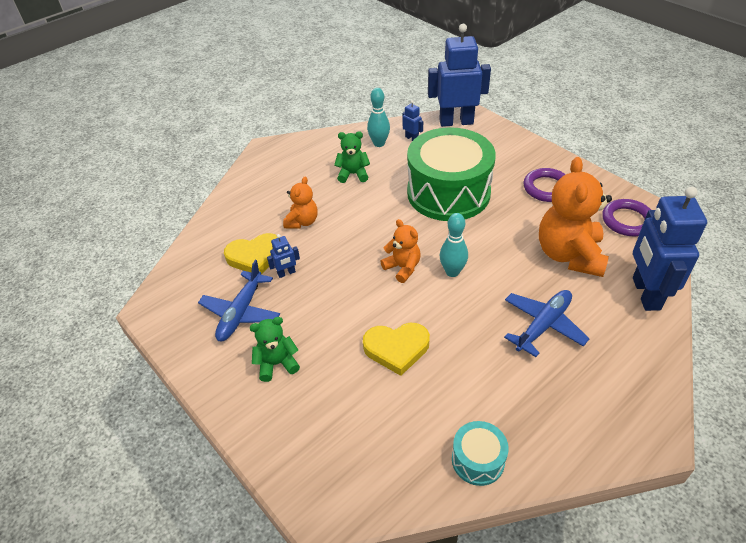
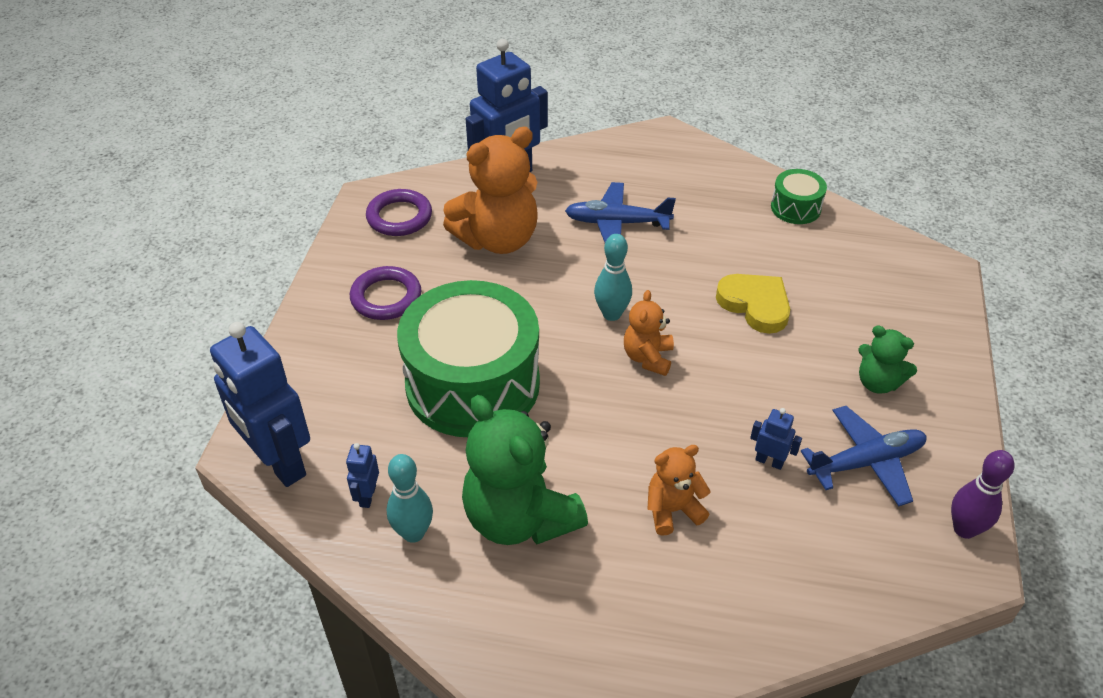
camera: 130 degrees left, 0 degrees up
(165, 322) = (964, 529): none -> purple bowling pin
(255, 256) = (782, 517): yellow heart -> none
(353, 174) = (520, 518): green teddy bear -> green teddy bear, size x1.91
(478, 460) = (795, 208): turquoise drum -> green drum

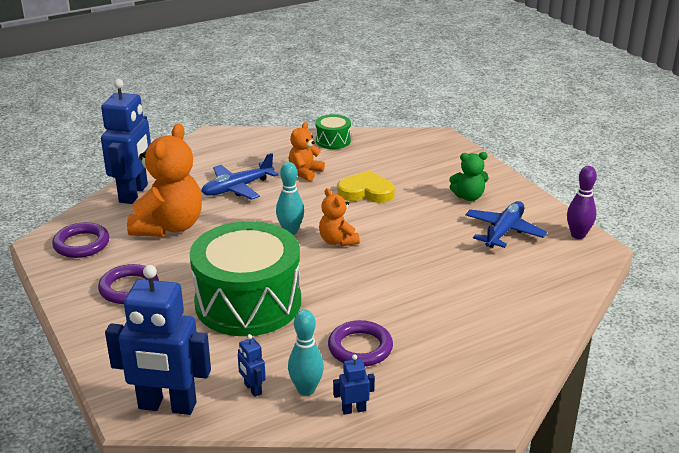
camera: 40 degrees left, 15 degrees down
(520, 518) = (360, 348): green teddy bear -> purple ring
(672, 510) = (437, 299): orange teddy bear -> orange teddy bear (305, 172)
(769, 461) = (459, 254): blue robot -> blue robot (353, 410)

